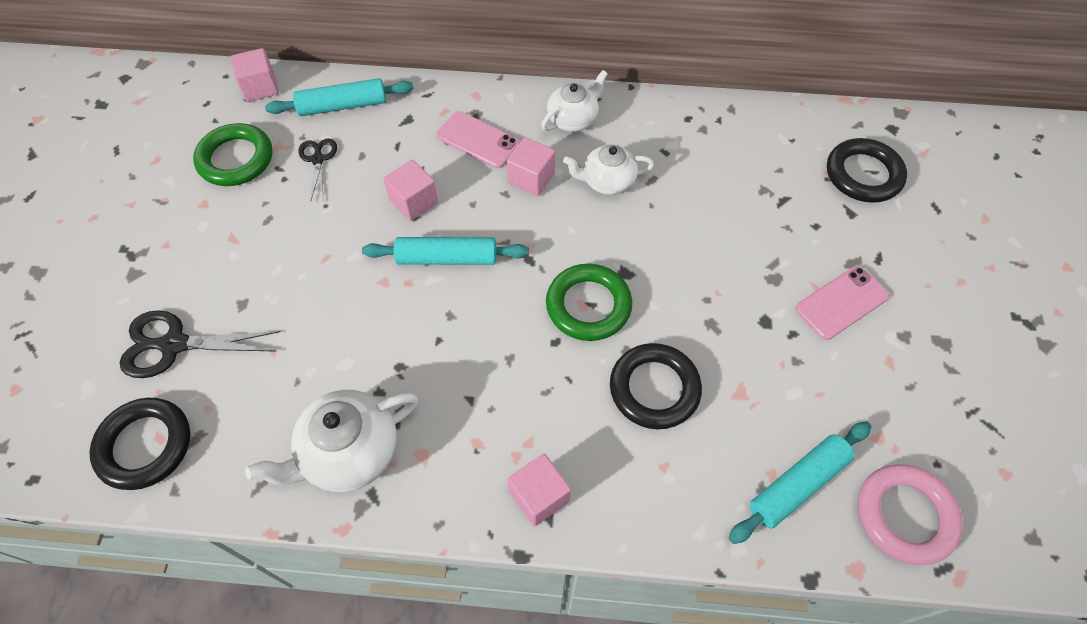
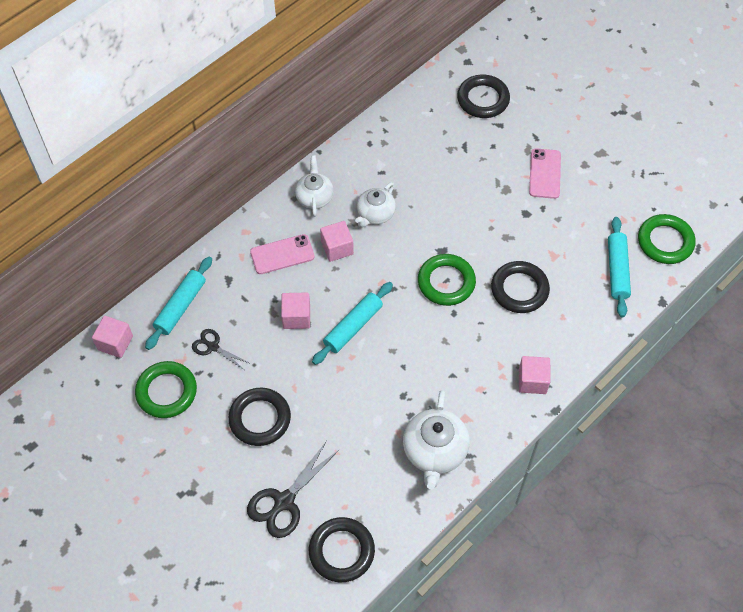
camera: 50 degrees left, 0 degrees up
(263, 254) = (260, 419): none -> black ring
(905, 515) = (665, 242): pink ring -> green ring

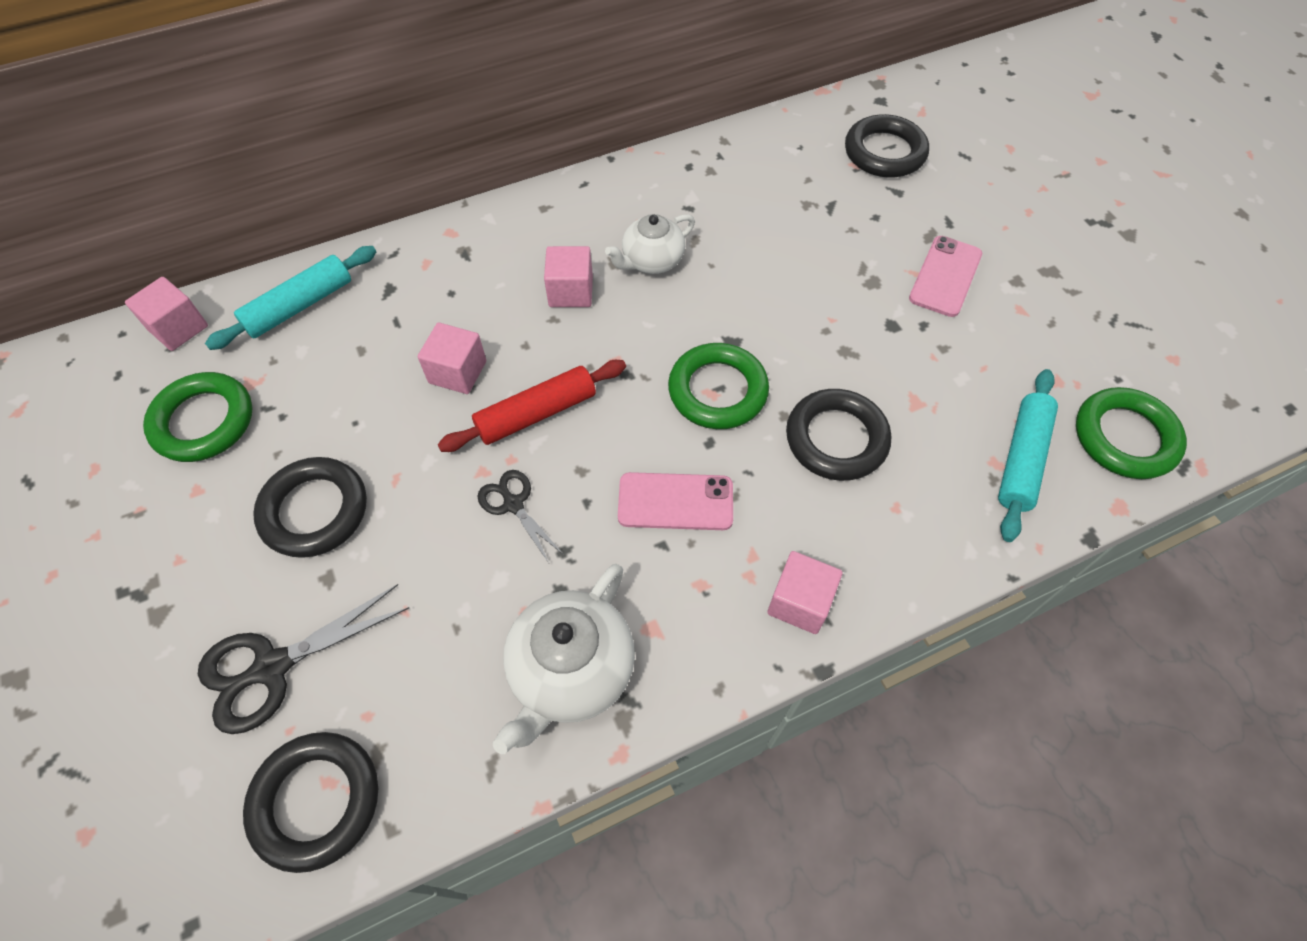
camera: 20 degrees right, 0 degrees up
(213, 347) = (310, 377): black scissors -> black scissors (513, 504)
(282, 254) = (485, 277): pink phone -> pink phone (675, 502)
(314, 197) = (573, 214): white teapot -> none
(353, 327) = (536, 414): turquoise rolling pin -> red rolling pin

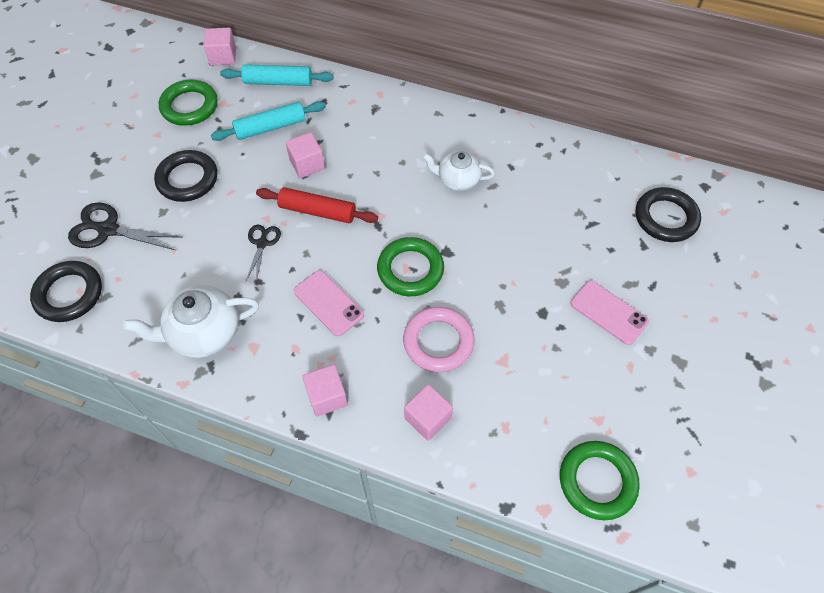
camera: 45 degrees right, 0 degrees up
(571, 291) = (400, 165): pink cube -> pink cube (427, 418)
(836, 439) = (438, 342): black ring -> pink ring
(945, 276) = (608, 312): pink phone -> pink phone turned 60 degrees clockwise
(1021, 459) = (521, 437): turquoise rolling pin -> turquoise rolling pin (270, 127)

